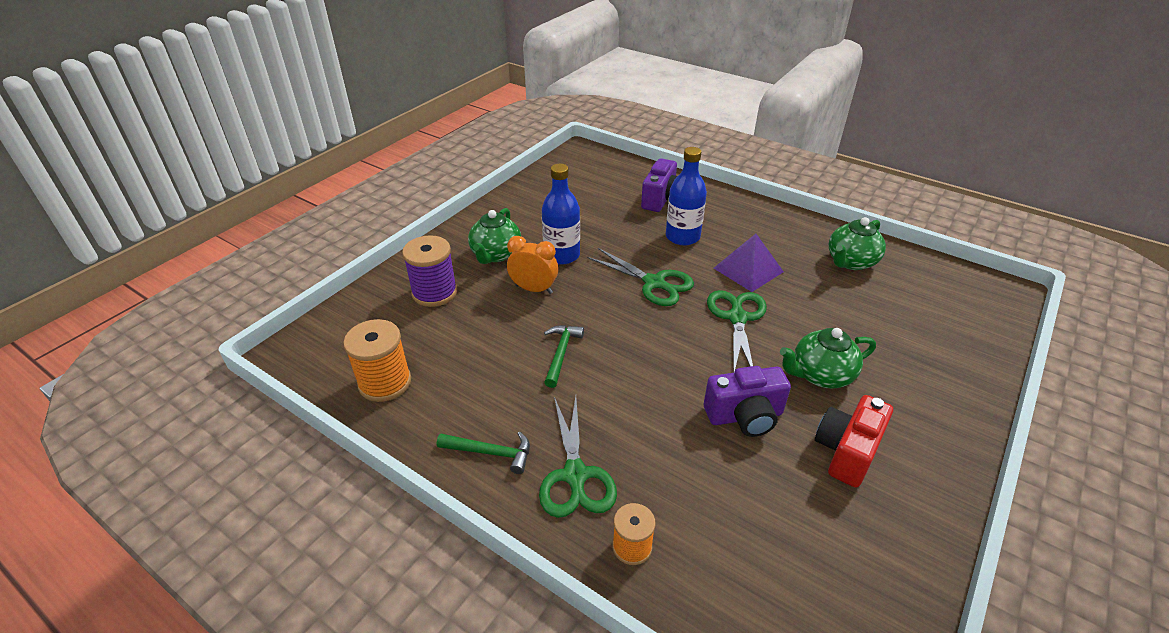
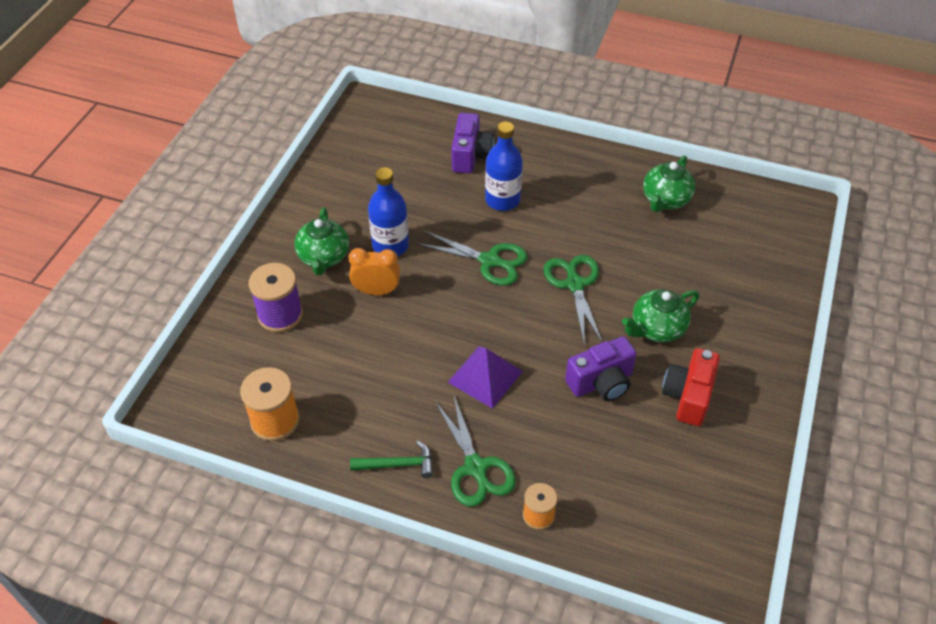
camera: 15 degrees left, 10 degrees up
(561, 354) = (426, 356): green hammer -> none
(748, 270) = (573, 228): purple pyramid -> purple pyramid (485, 376)

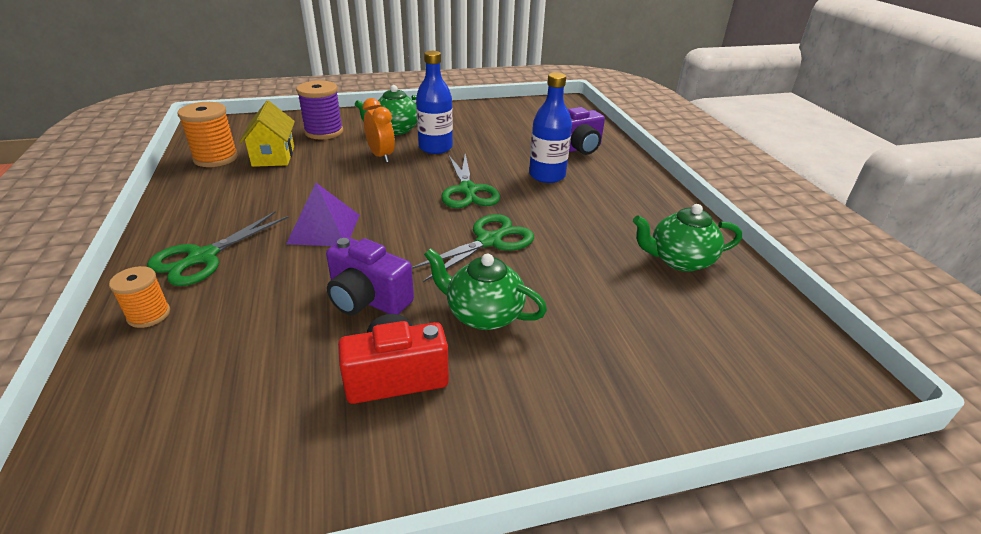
camera: 55 degrees right, 15 degrees down
(309, 372) = (273, 156): none -> yellow house
(397, 464) = (190, 218): green hammer -> none

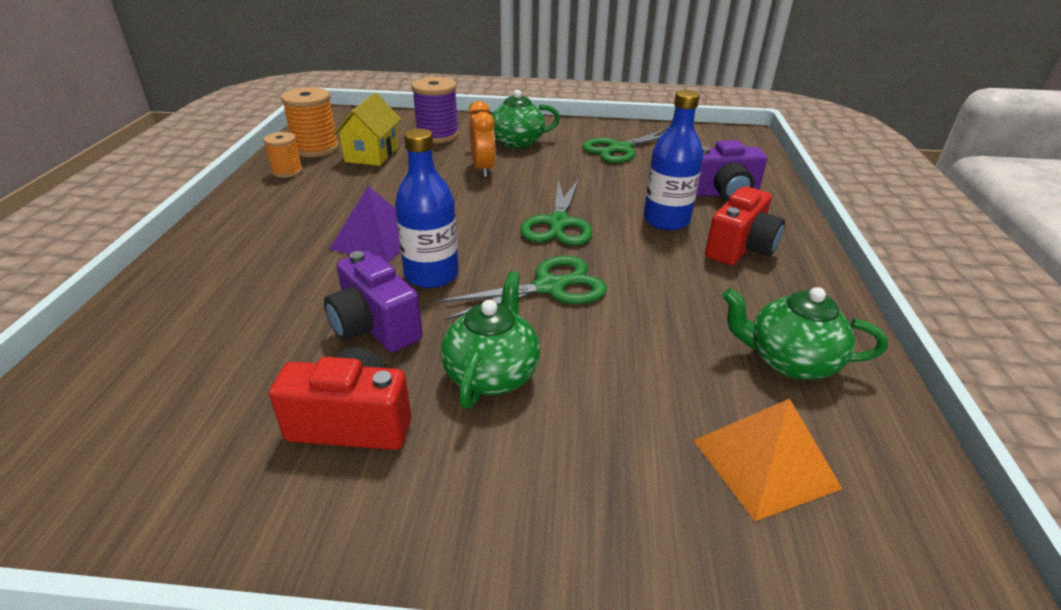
camera: 20 degrees right, 0 degrees up
(149, 315) = (161, 297): orange spool -> orange spool (287, 171)
(202, 257) = (242, 248): green scissors -> green scissors (620, 149)
(435, 148) = (549, 168): blue bottle -> blue bottle (431, 275)
(483, 314) = (492, 374): green teapot -> green teapot turned 60 degrees clockwise
(608, 188) = (740, 248): none -> red camera
(698, 331) = (764, 463): none -> orange pyramid

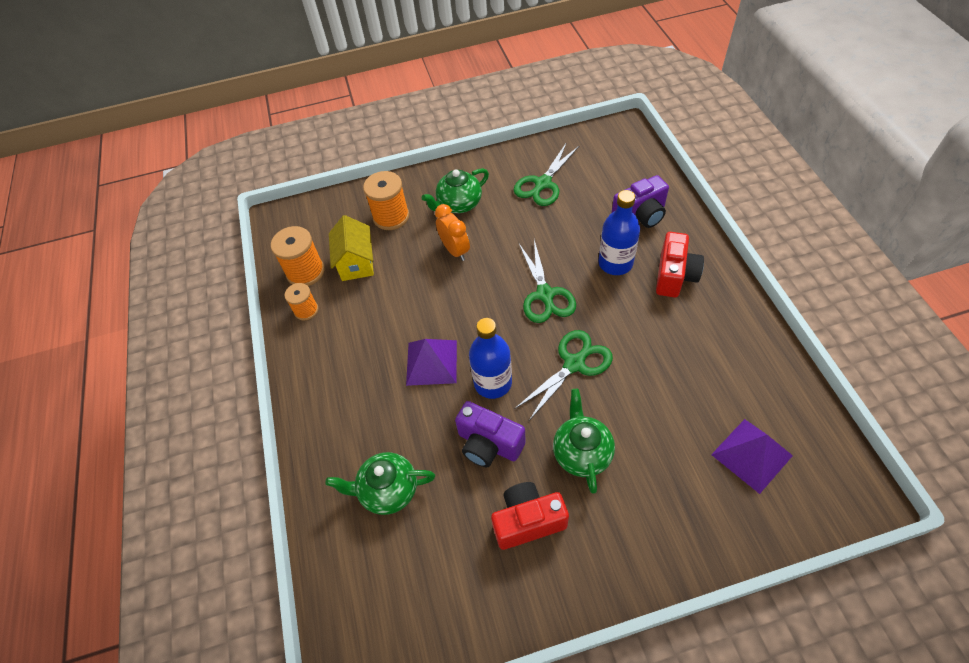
camera: 15 degrees left, 20 degrees up
(437, 135) = (391, 217): purple spool -> orange spool
(764, 463) = (751, 455): orange pyramid -> purple pyramid
(789, 361) = (739, 372): green teapot -> green teapot (388, 490)

